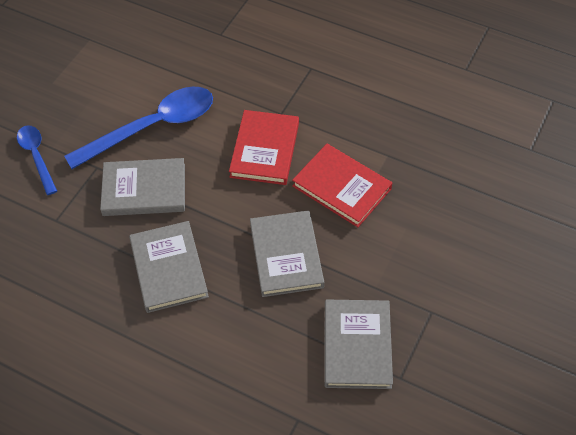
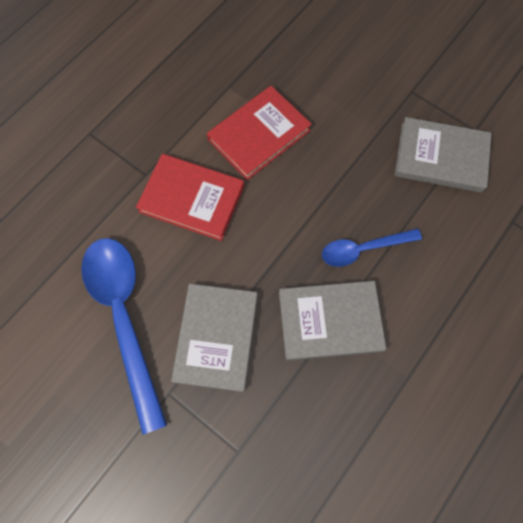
camera: 80 degrees left, 15 degrees up
(37, 156) = (131, 473): blue spoon -> blue spoon (363, 249)
(286, 255) = (332, 201): grey book -> none

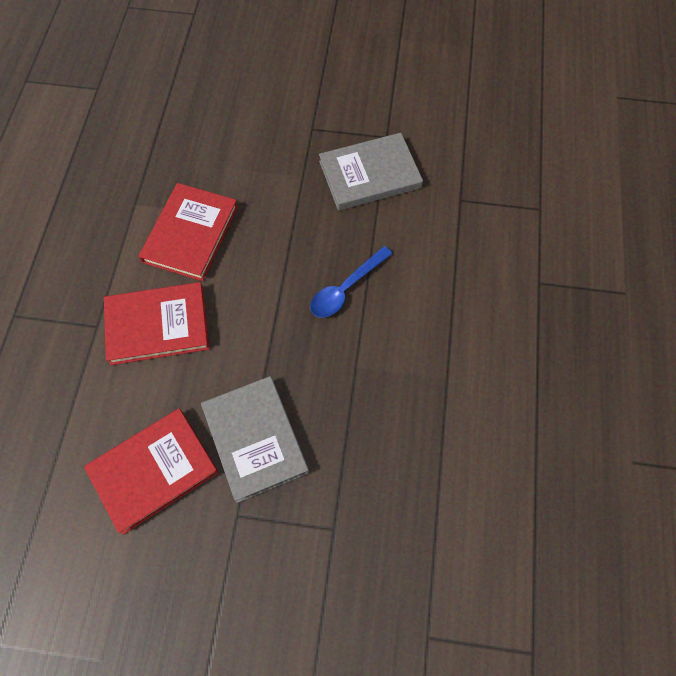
camera: 30 degrees left, 5 degrees down
(124, 318) = (153, 471): blue spoon -> red book
(330, 321) = (351, 367): grey book -> none

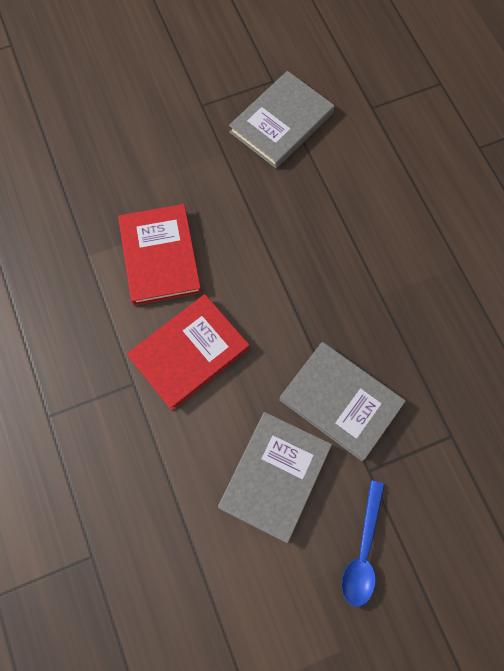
camera: 30 degrees left, 5 degrees up
(153, 471) = (275, 476): red book -> grey book
(346, 288) = (329, 234): blue spoon -> blue spoon (363, 551)

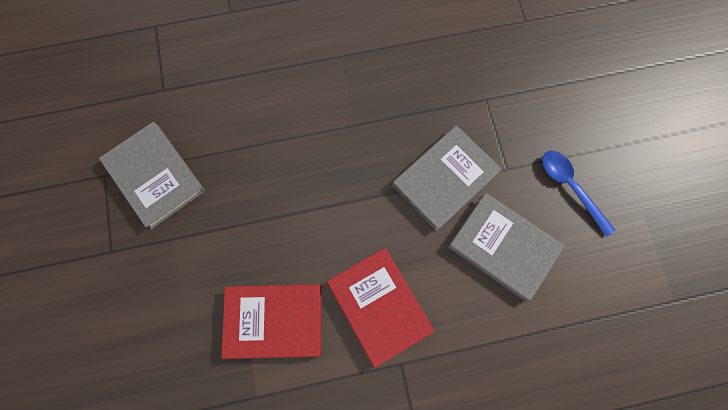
camera: 80 degrees left, 5 degrees up
(363, 551) = (570, 187): blue spoon -> blue spoon turned 150 degrees counterclockwise

